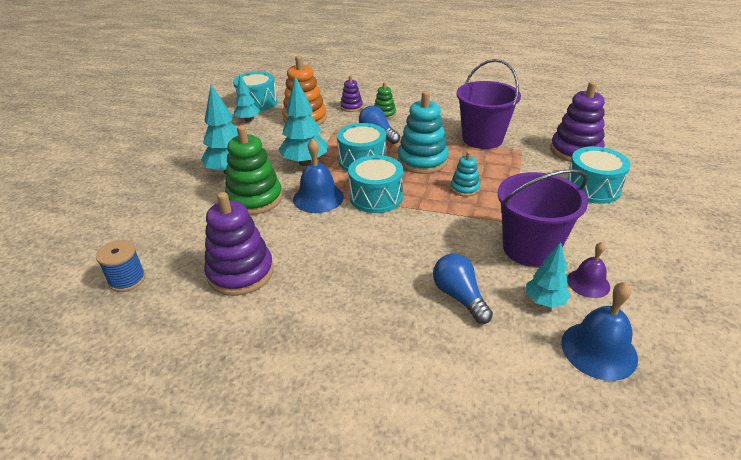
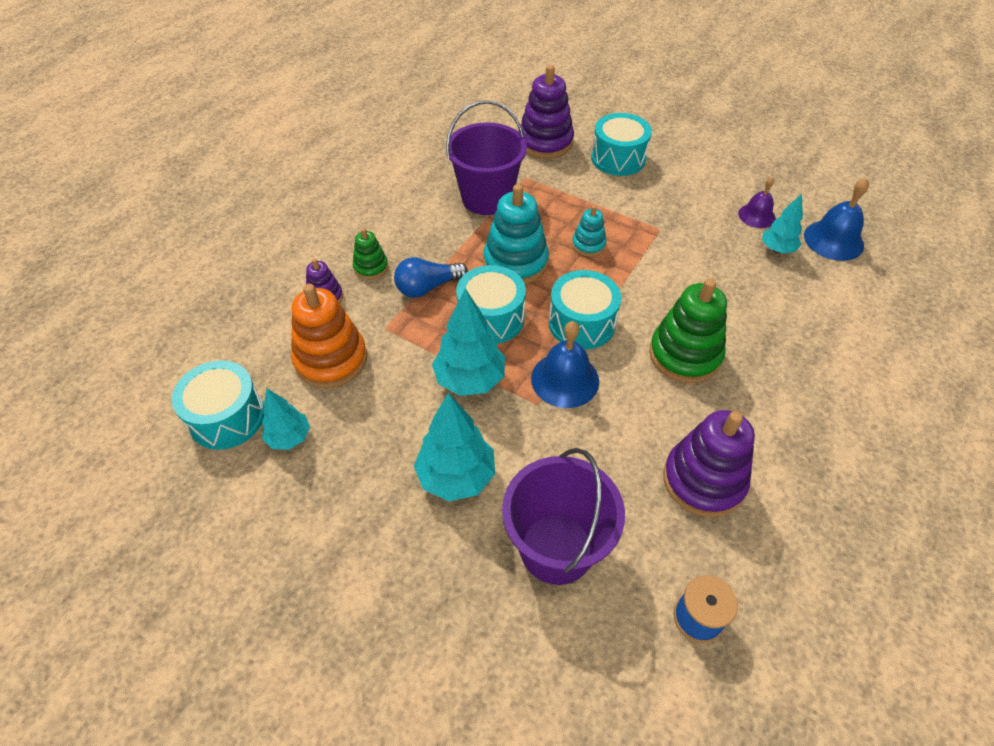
camera: 75 degrees left, 15 degrees up
(255, 199) = (545, 451): green stacking toy -> green stacking toy (685, 355)
(459, 297) = (765, 301): blue light bulb -> none
(530, 248) = (704, 232): purple bucket -> purple bucket (556, 548)

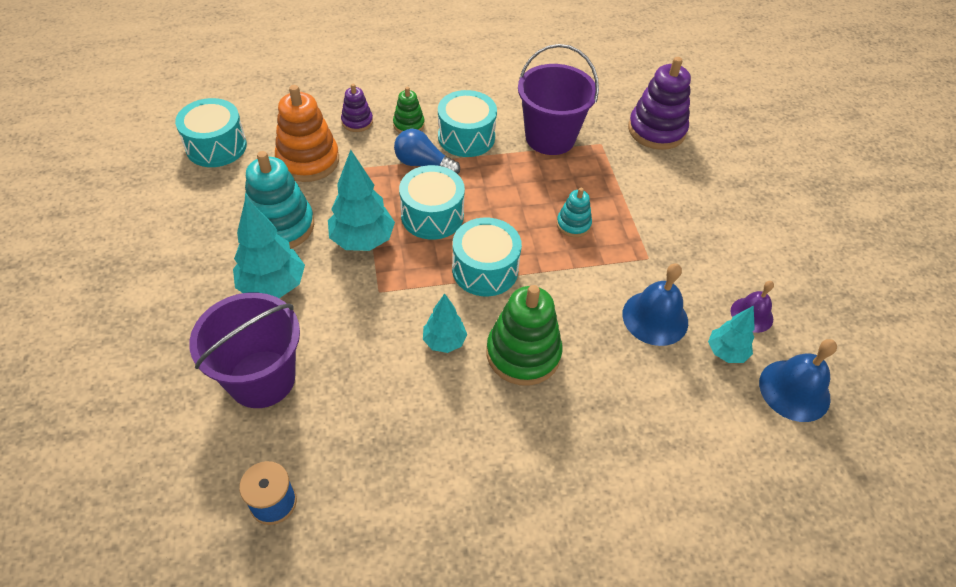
camera: 45 degrees right, 0 degrees up
(289, 438) = (227, 184): turquoise tree -> turquoise tree (444, 342)
(515, 262) = (503, 194): turquoise stacking toy -> turquoise stacking toy (281, 226)
(565, 379) = (418, 293): blue bell -> blue bell (655, 318)
(618, 158) = (698, 183): turquoise drum -> turquoise drum (466, 137)
(703, 480) = (405, 437): purple stacking toy -> none

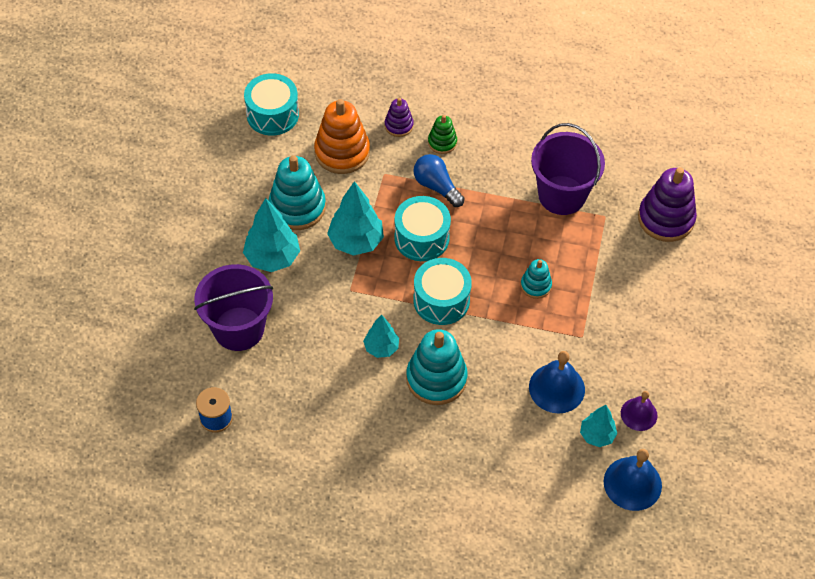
camera: 25 degrees right, 5 degrees up
(466, 137) = (487, 171): turquoise drum -> none
(523, 353) = (436, 378): green stacking toy -> turquoise stacking toy

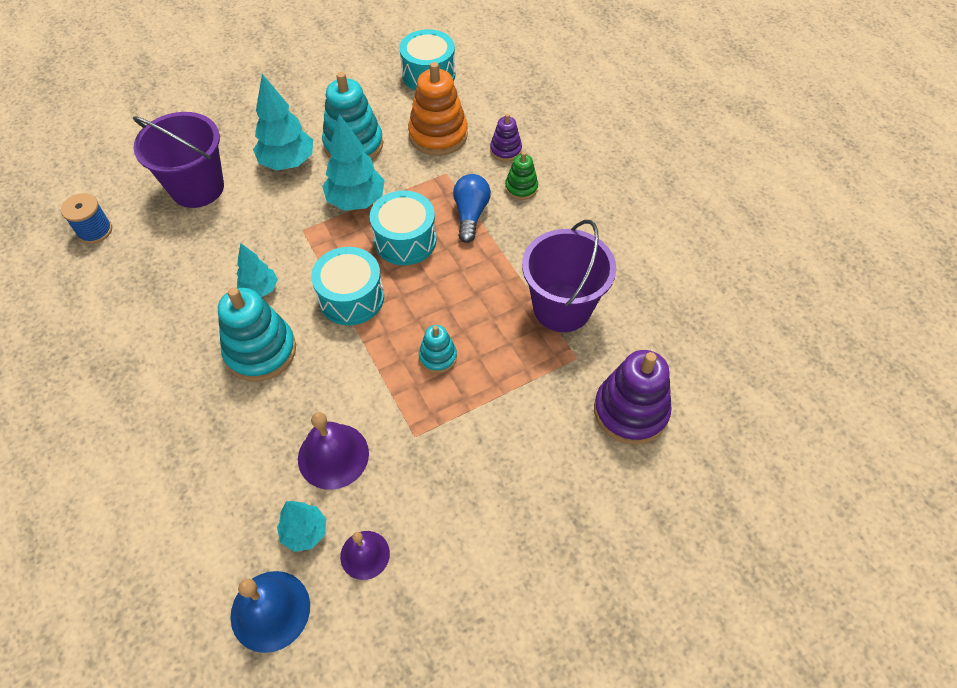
camera: 50 degrees right, 0 degrees up
(556, 388) = (333, 456): blue bell -> purple bell

